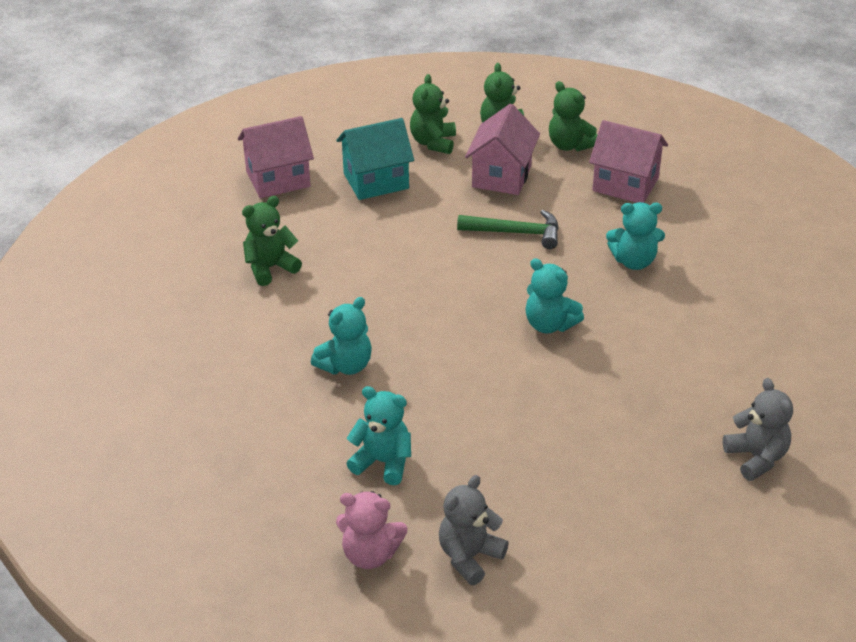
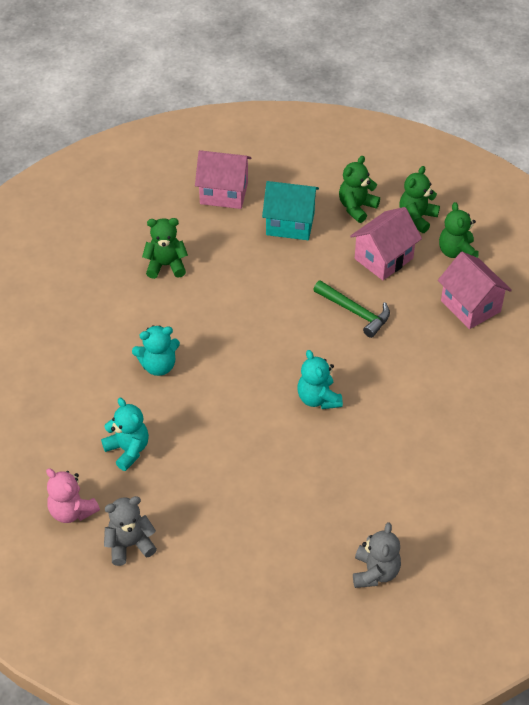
camera: 30 degrees right, 10 degrees up
(634, 261) = (421, 375): turquoise teddy bear -> none

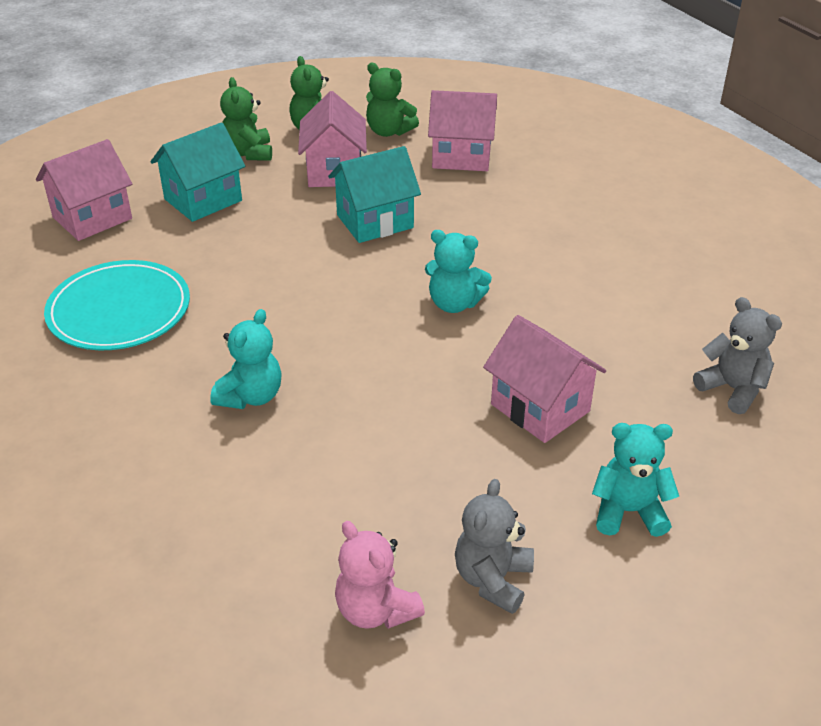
camera: 50 degrees left, 10 degrees down
(72, 511) = (376, 610): pink teddy bear -> pink teddy bear turned 60 degrees clockwise
(128, 450) = (342, 495): turquoise teddy bear -> turquoise teddy bear (628, 511)
(166, 265) = (119, 310): green teddy bear -> turquoise plate
(269, 491) = (540, 408): none -> pink house
(355, 312) = (375, 221): green hammer -> turquoise house

